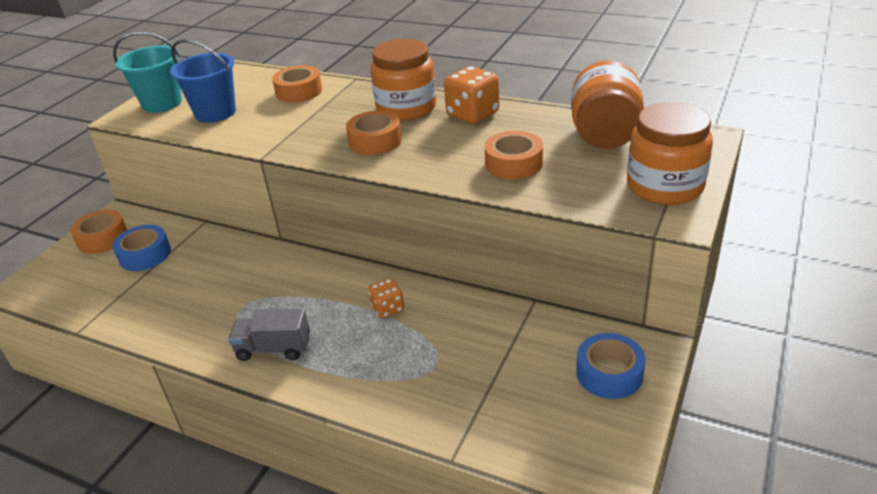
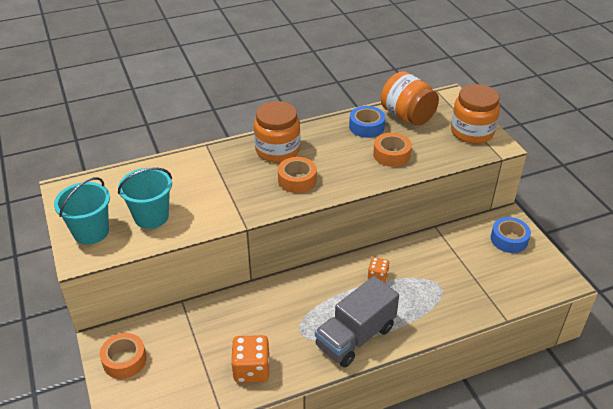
camera: 50 degrees left, 5 degrees up
(145, 255) = (179, 347): blue tape -> blue tape (366, 127)
(215, 113) = (151, 217): blue bucket -> turquoise bucket
(273, 348) = (355, 337): grey truck -> grey truck, size x1.65
(299, 91) = (184, 172): orange tape -> none
(472, 114) = (322, 135): orange dice -> orange dice (251, 369)

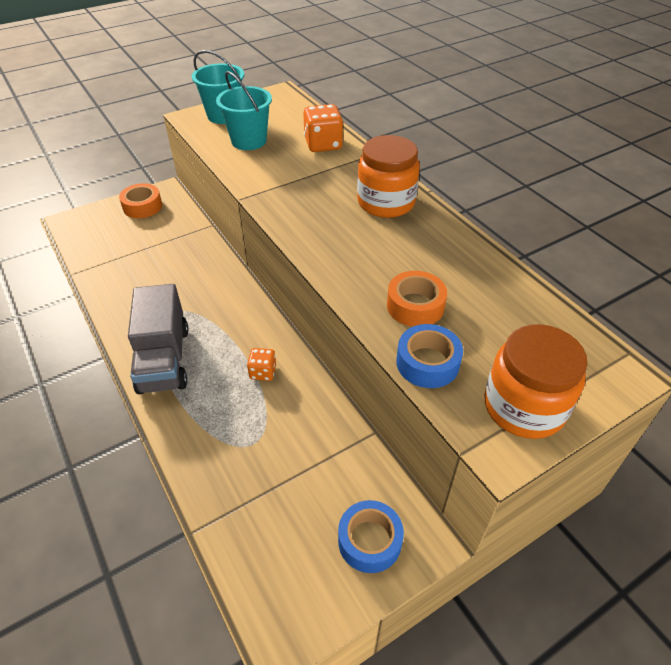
camera: 80 degrees right, 5 degrees up
(251, 369) = (124, 283): orange dice -> orange dice (323, 144)
(297, 180) = (331, 224): orange tape -> none
(355, 337) = (164, 359): grey truck -> grey truck turned 135 degrees counterclockwise
(366, 127) = (473, 275): blue tape -> blue tape (427, 363)
(407, 116) = (525, 318): orange jar -> none

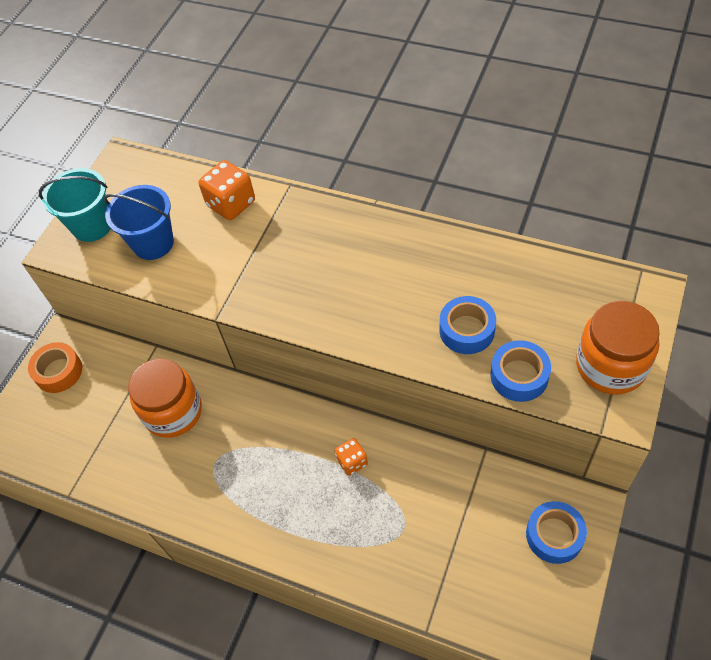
camera: 30 degrees left, 10 degrees up
(164, 359) = (255, 512): grey truck -> none
(249, 141) = (153, 243): turquoise bucket -> blue bucket
(386, 202) = (351, 238): orange jar -> orange jar (173, 412)
(415, 306) = (467, 330): orange tape -> blue tape

